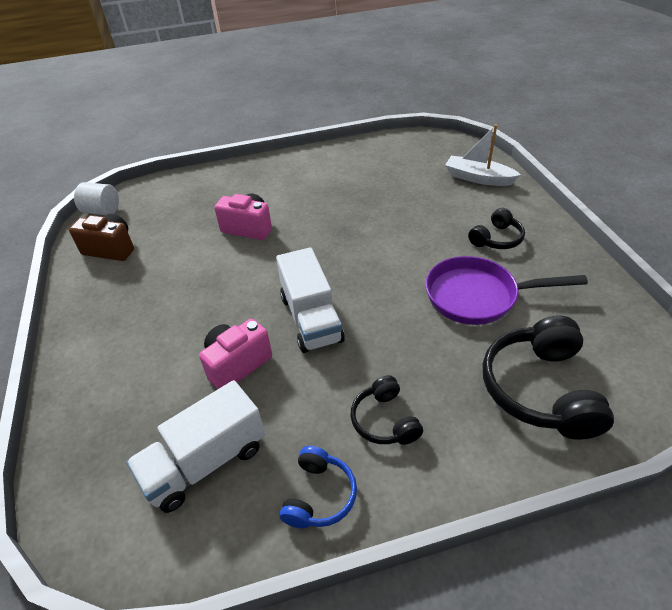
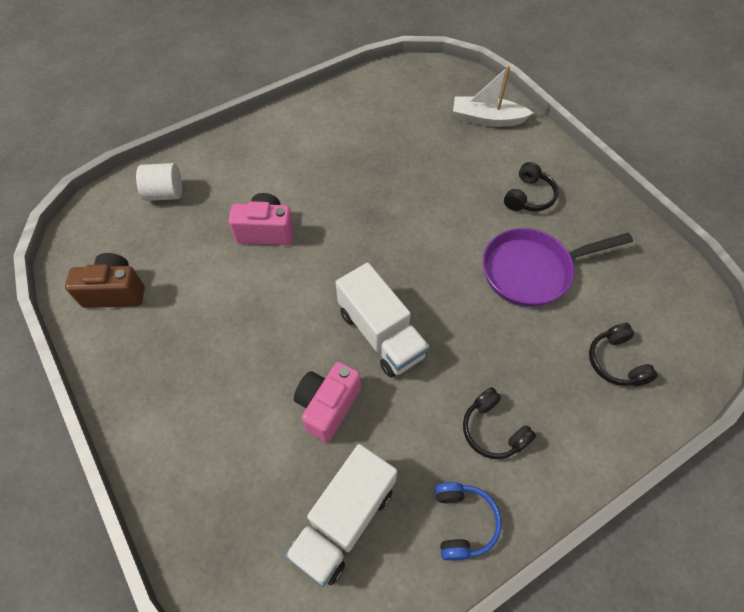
camera: 20 degrees left, 15 degrees up
(102, 211) = (75, 239): white cylinder -> white cylinder (165, 193)
(540, 389) = (616, 362): black headphones -> black headphones, size x0.55

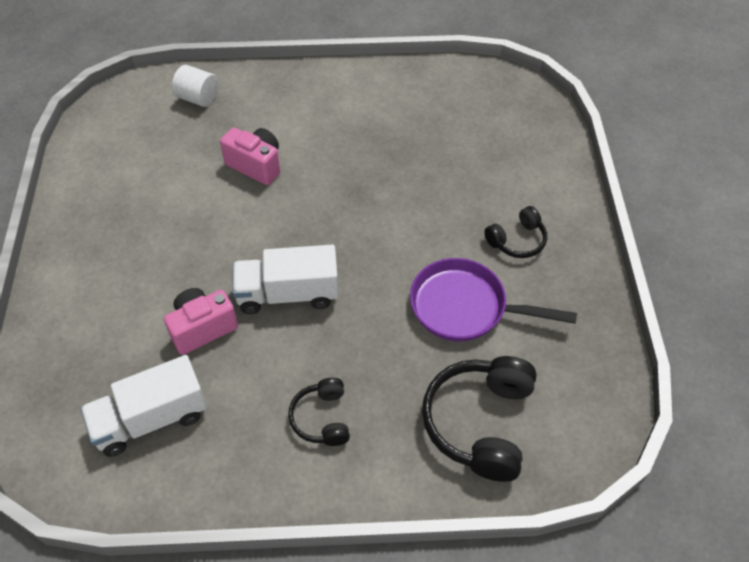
camera: 30 degrees right, 5 degrees down
(115, 292) = (107, 160): brown camera -> none
(381, 334) = (288, 294): white truck -> white truck turned 90 degrees clockwise
(463, 522) = (241, 473): blue headphones -> none
(487, 119) = (534, 152): white boat -> none
(616, 362) = (480, 423): black headphones -> black headphones, size x1.80

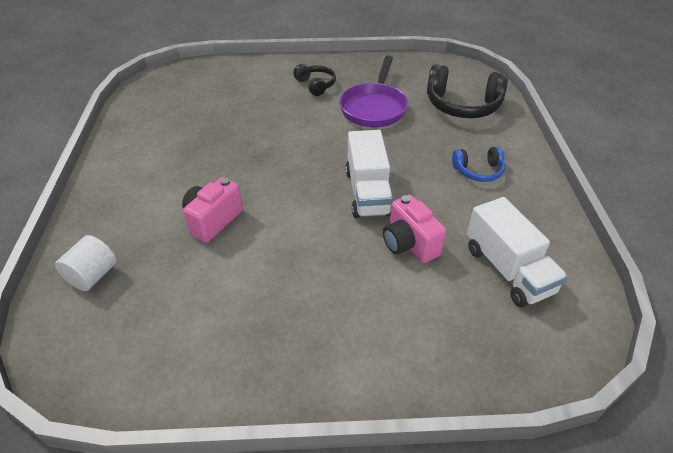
camera: 90 degrees left, 10 degrees down
(322, 418) = (478, 171): black headphones -> blue headphones

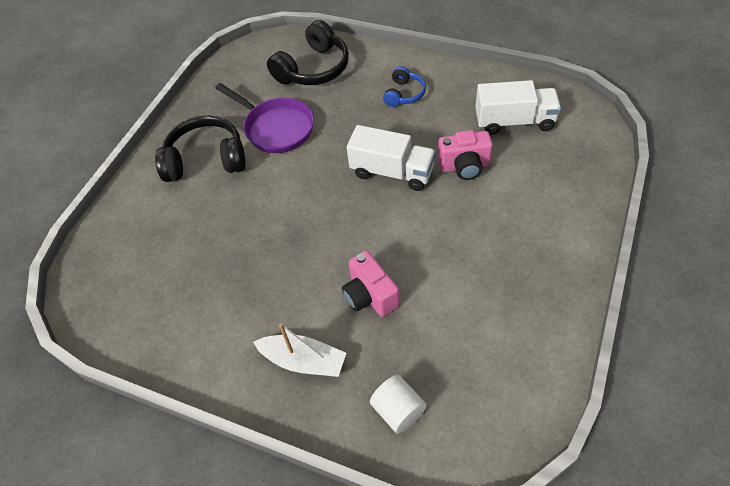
camera: 60 degrees left, 10 degrees up
(133, 200) = (304, 361): none -> white boat
(315, 85) = (206, 160): black headphones -> black headphones, size x1.80

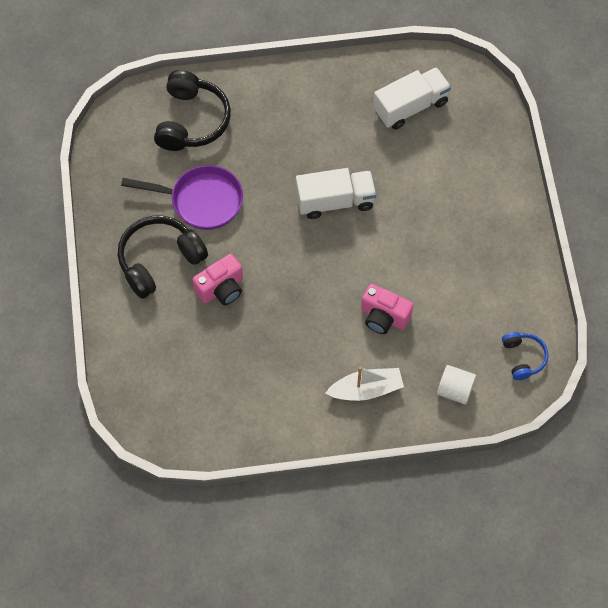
camera: 35 degrees left, 10 degrees up
(404, 94) = (297, 115): blue headphones -> blue headphones (523, 358)
(464, 166) = (392, 170): pink camera -> pink camera (221, 289)

